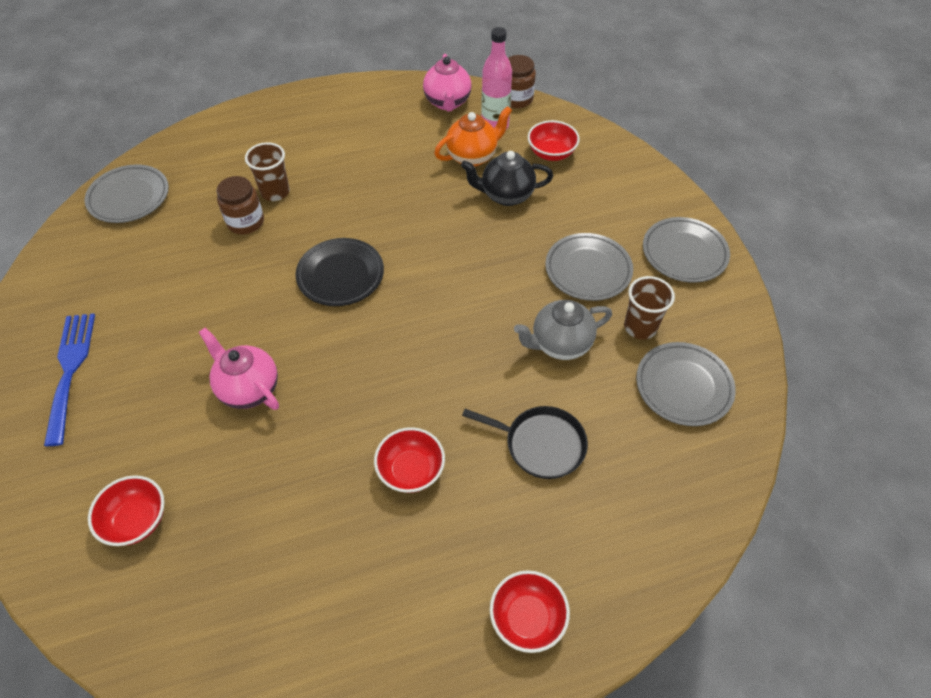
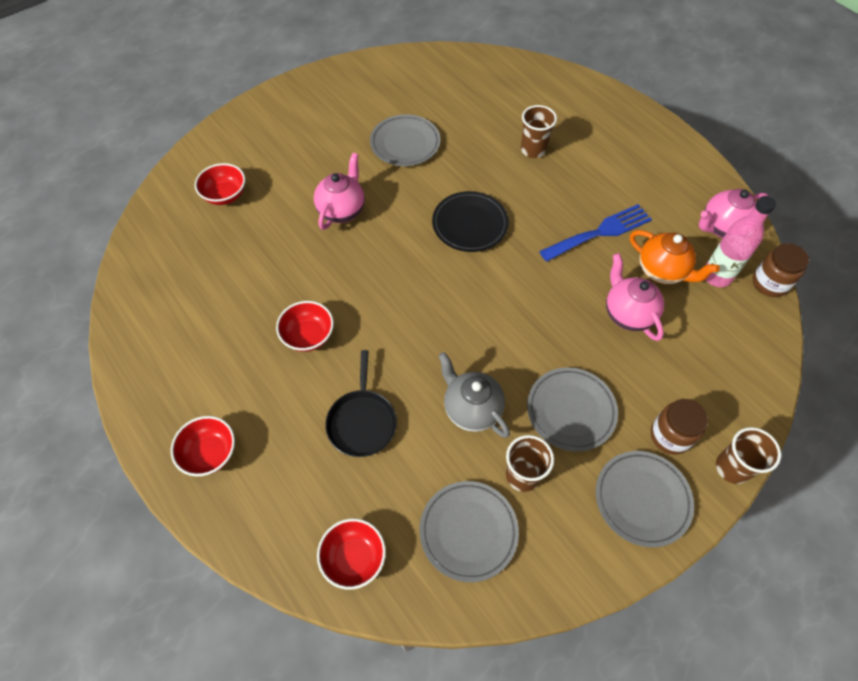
camera: 70 degrees right, 5 degrees up
(70, 370) = (320, 112): blue fork -> blue fork (600, 232)
(129, 197) = (479, 71): grey plate -> grey plate (405, 143)
(245, 222) = (492, 145): brown jar -> brown jar (670, 435)
(506, 195) = (627, 314): black teapot -> pink teapot
(551, 153) = (710, 336): red bowl -> red bowl (354, 558)
(672, 189) = (732, 468): none -> brown cup

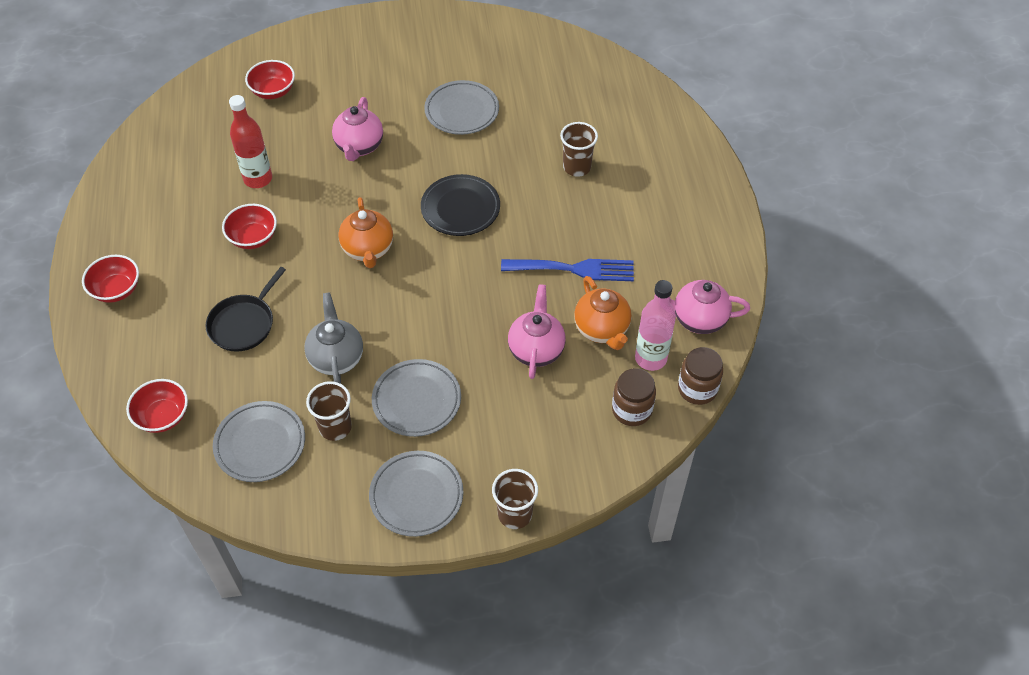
camera: 30 degrees right, 5 degrees down
(271, 279) = (258, 179): none -> red bottle
(342, 210) = (359, 147): pink teapot -> pink teapot turned 135 degrees clockwise
(421, 297) = (368, 250): none -> orange teapot
(670, 435) = (484, 462): brown jar -> brown jar (631, 410)

